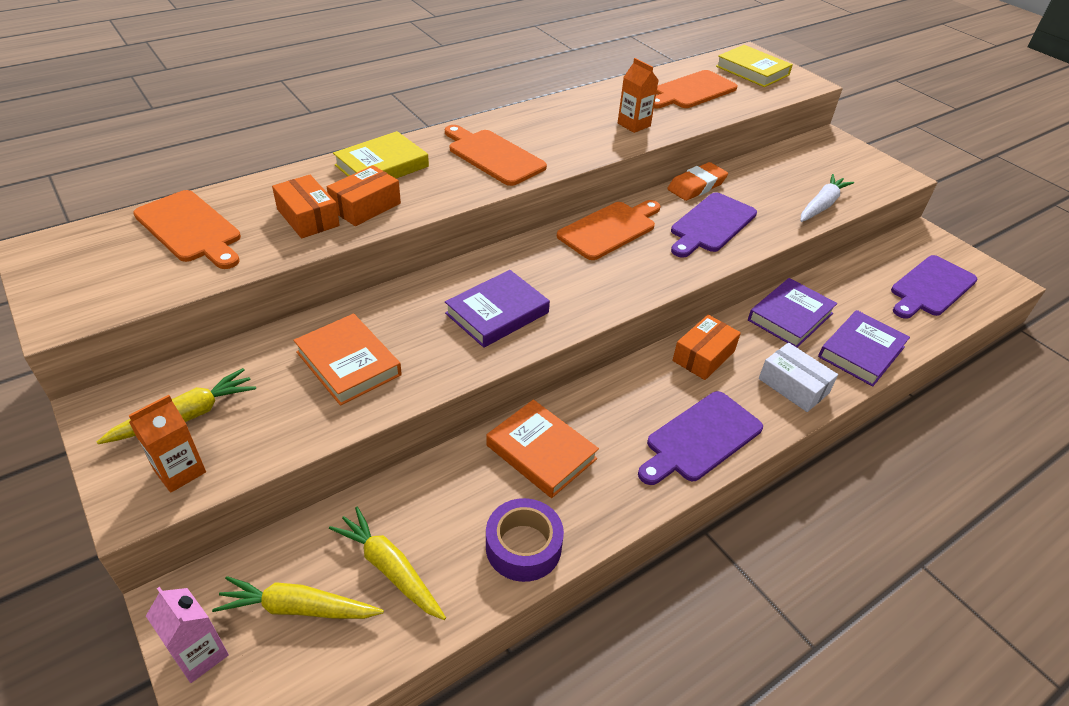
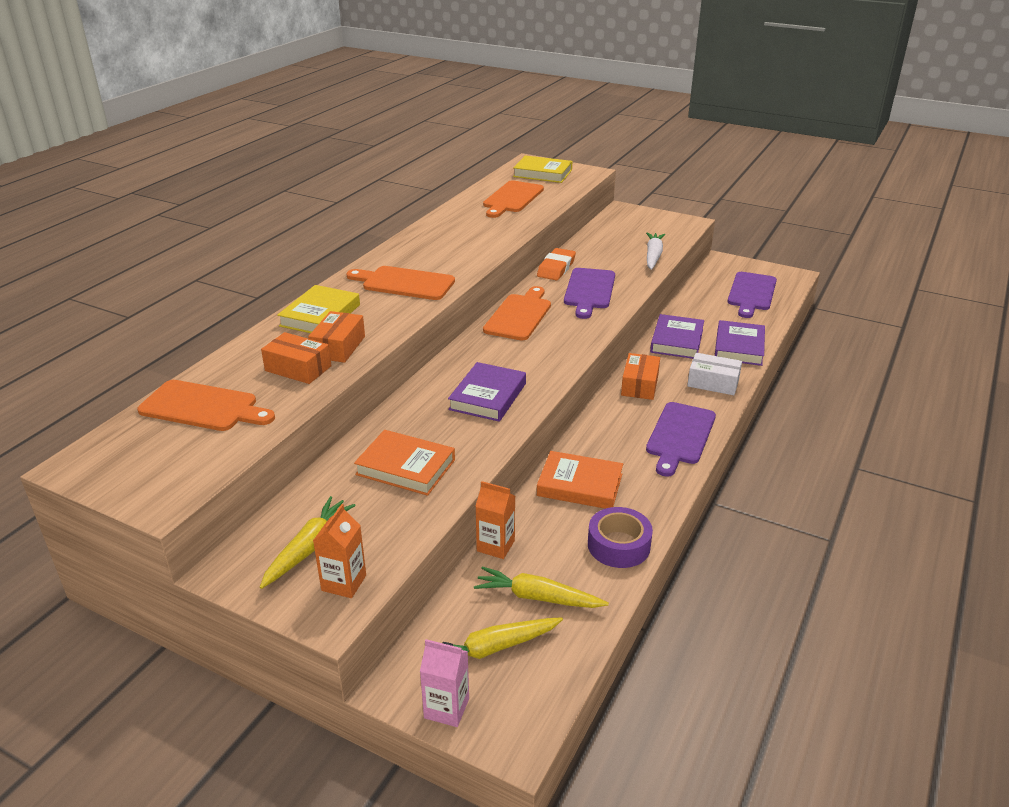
camera: 25 degrees left, 10 degrees down
(634, 125) = (491, 233): orange carton -> orange carton (495, 546)

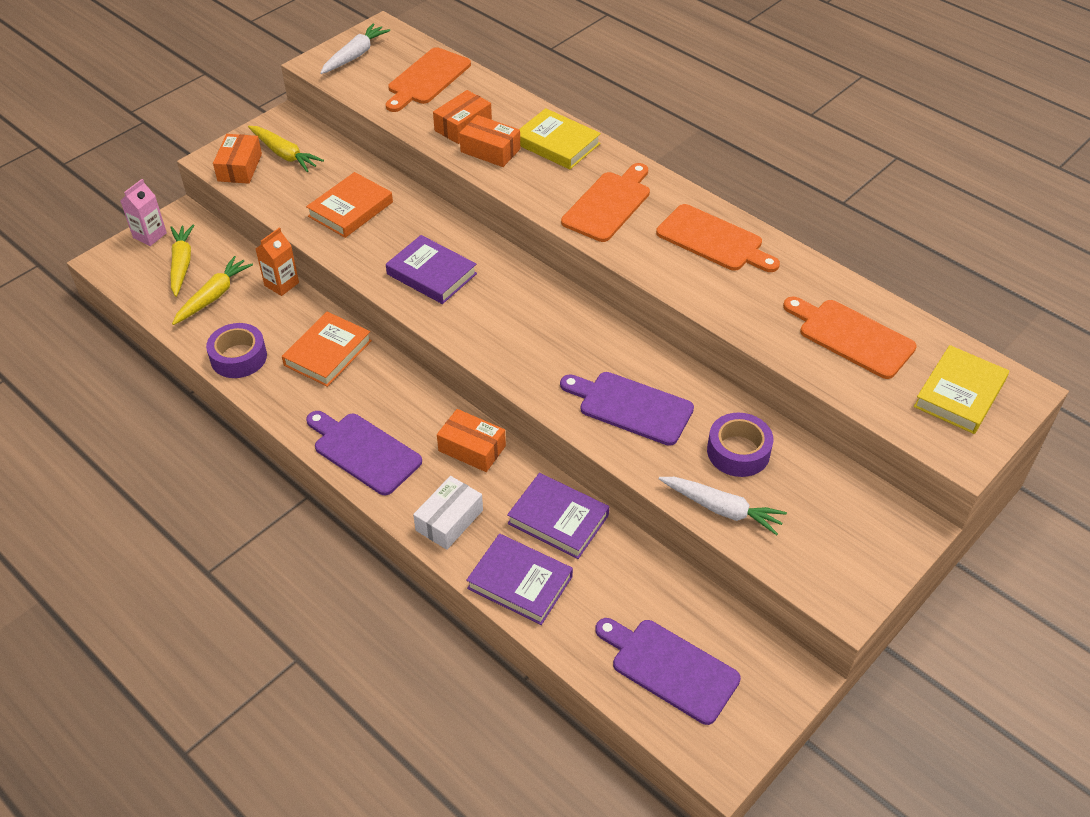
camera: 105 degrees right, 15 degrees up
(143, 473) = (355, 55): none -> white carrot
(344, 583) = (239, 167): orange carton -> orange box
(519, 315) = (586, 328): orange cutting board -> orange cutting board (713, 240)
(556, 268) = (706, 390): orange eraser -> none
(603, 255) = (738, 451): none -> purple tape

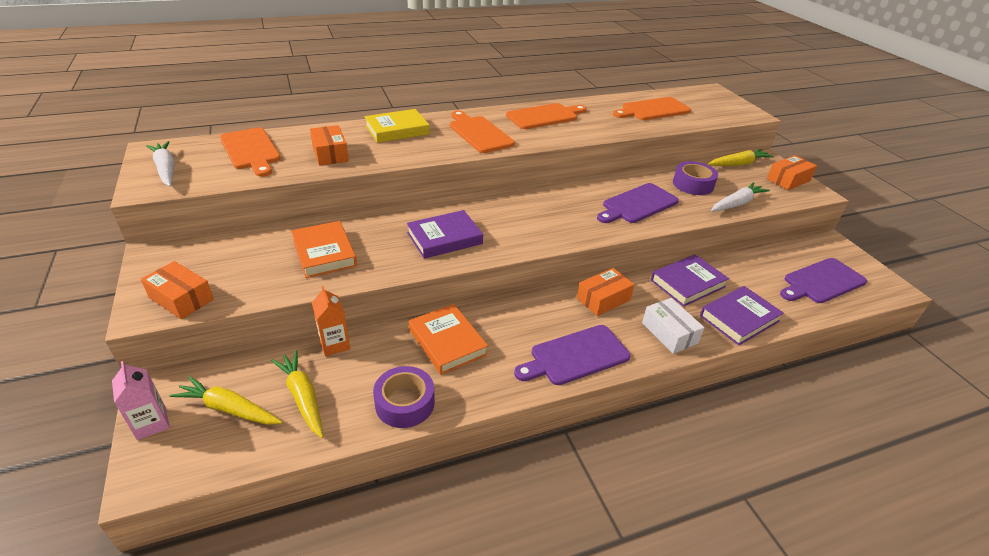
camera: 65 degrees left, 10 degrees down
(284, 154) = (202, 266): yellow carrot -> yellow carrot (739, 164)
(490, 150) = (372, 152): orange box -> orange box (788, 180)
(959, 394) = (709, 102): yellow book -> none

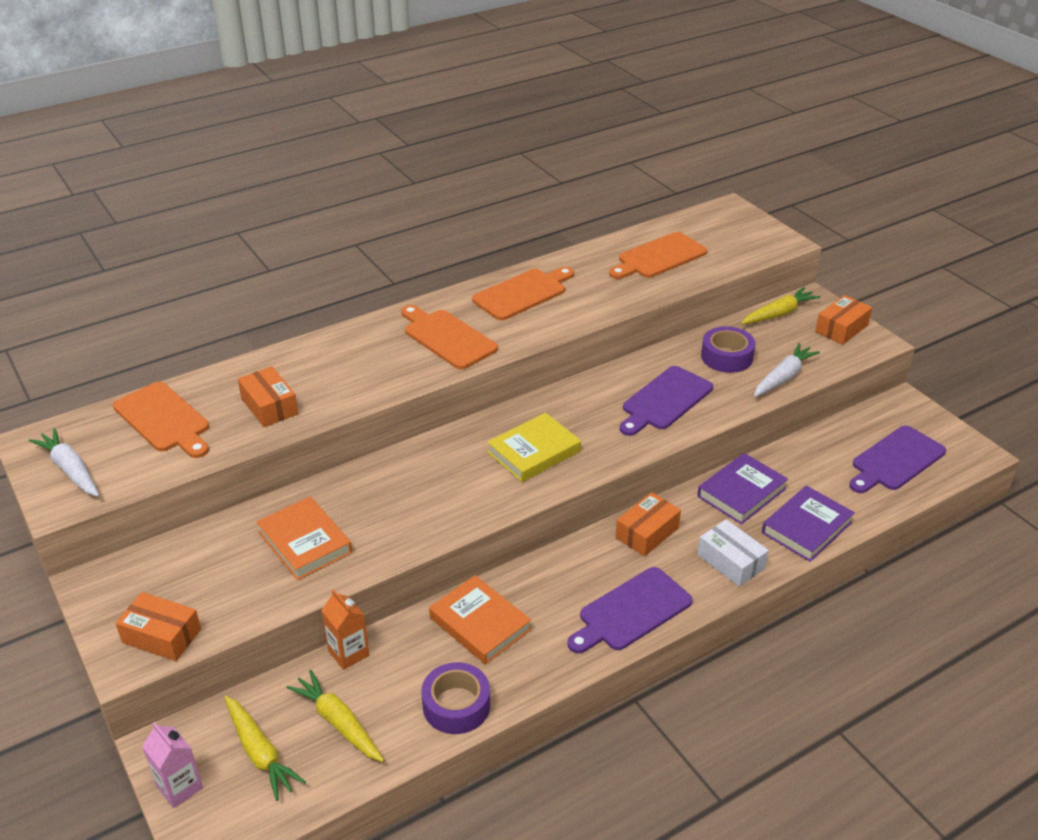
camera: 10 degrees left, 0 degrees up
(229, 409) = (260, 753): yellow carrot -> yellow carrot turned 135 degrees counterclockwise
(397, 130) = (339, 351): yellow book -> yellow book (534, 452)
(444, 238) = (443, 494): purple book -> none

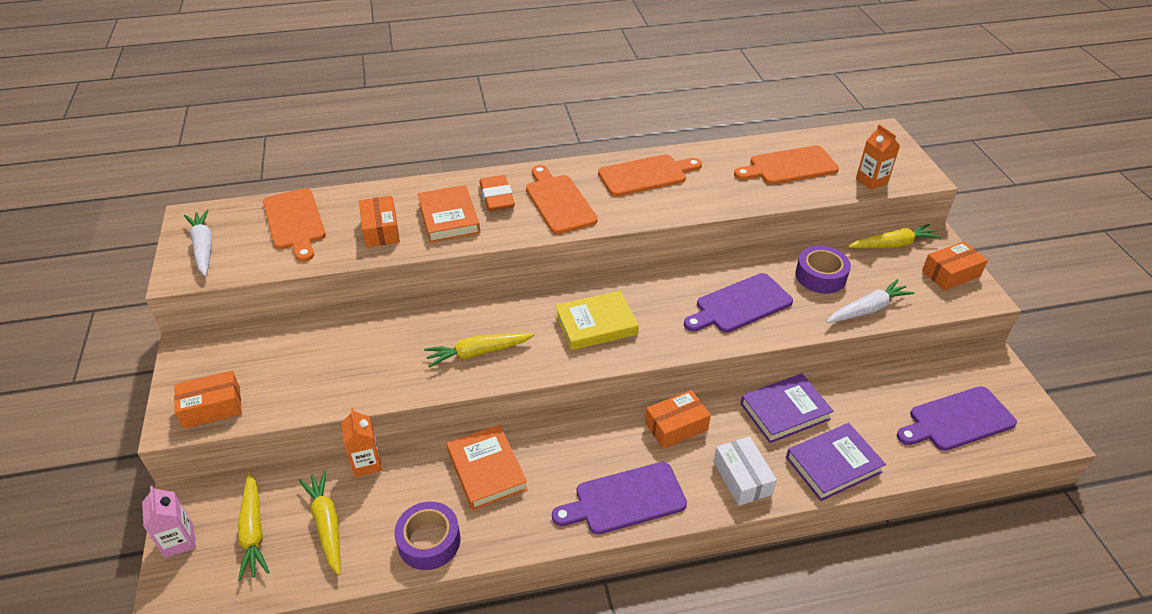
camera: 20 degrees right, 5 degrees up
(161, 636) = (212, 407): orange box -> orange box turned 60 degrees counterclockwise
(305, 542) = (363, 356): orange book -> orange book (449, 218)
(378, 347) = (497, 197): none -> orange eraser
(427, 508) = (478, 353): none -> yellow carrot
(742, 255) = (871, 181): none -> orange carton

